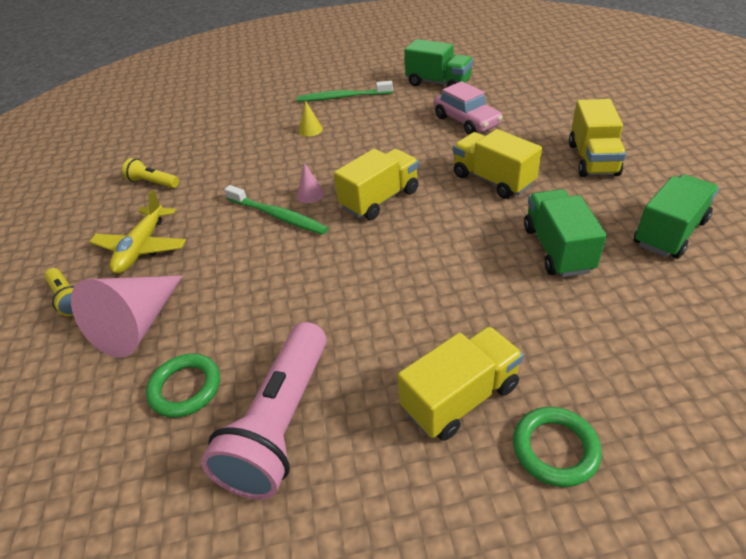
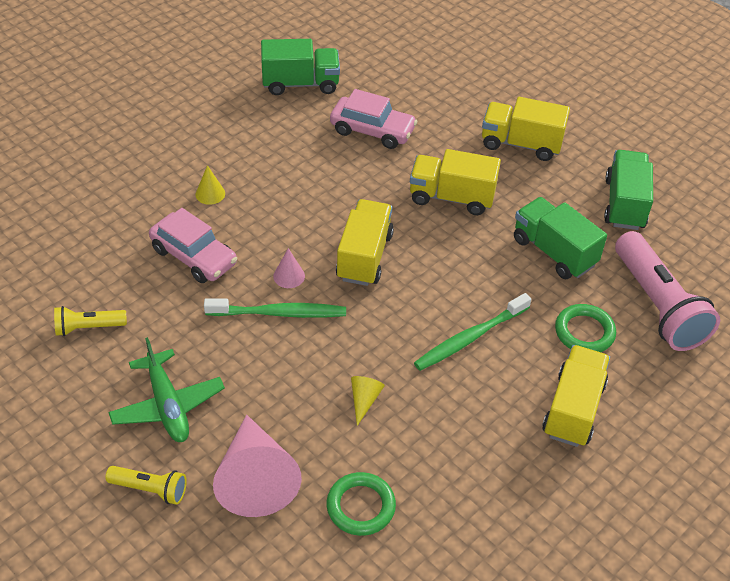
camera: 40 degrees left, 5 degrees up
(142, 247) = (167, 405): yellow plane -> green plane
(260, 162) = (194, 256): none -> pink car
(275, 303) = (364, 400): none -> yellow cone
(281, 423) = (464, 492): pink flashlight -> pink flashlight (658, 305)
(342, 97) = (205, 135): green toothbrush -> green toothbrush (470, 338)
(555, 449) = (656, 414): green ring -> green ring (584, 332)
(592, 159) = (521, 144): yellow truck -> yellow truck turned 135 degrees clockwise

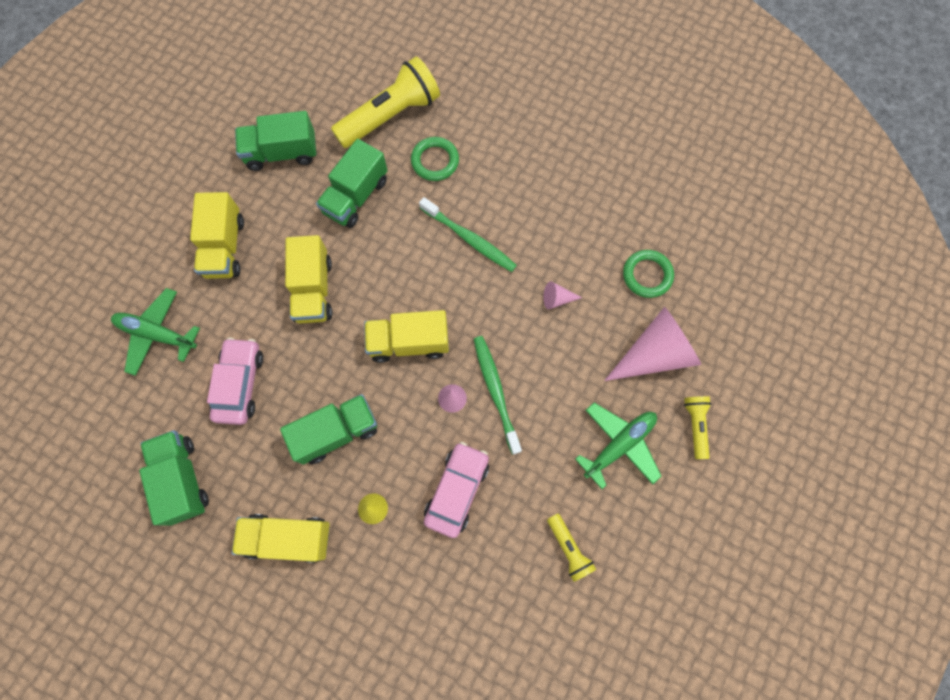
camera: 105 degrees left, 25 degrees up
(295, 184) = (336, 432): none -> green truck
(364, 400) = (557, 299): yellow cone -> pink cone
(443, 88) = (157, 334): none -> green plane
(573, 409) = (510, 157): yellow truck -> yellow truck (288, 537)
(658, 305) = (390, 115): pink flashlight -> yellow flashlight

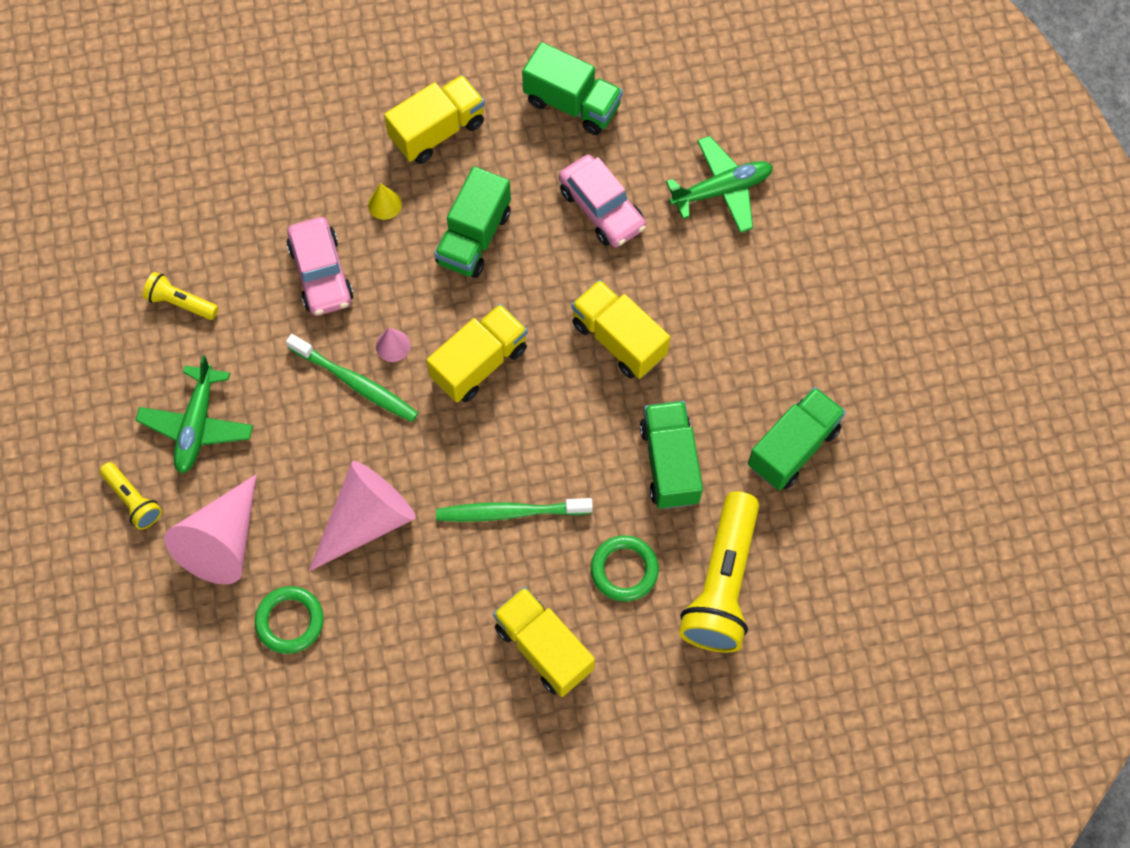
camera: 140 degrees right, 5 degrees down
(225, 247) = (746, 310): yellow truck -> yellow truck (543, 648)
(557, 299) = (366, 520): pink cone -> pink cone, size x2.32

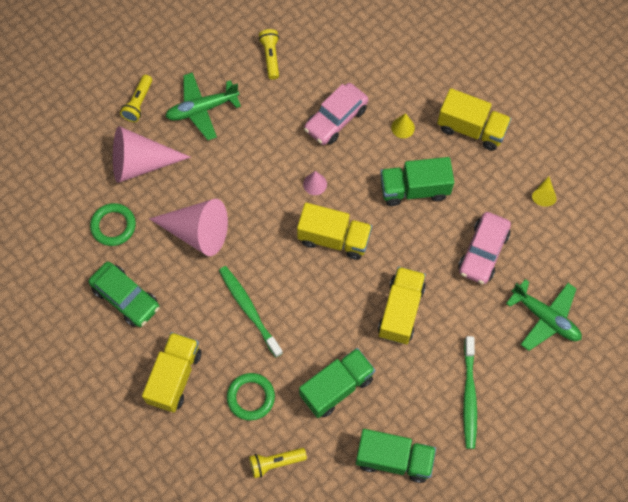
camera: 60 degrees right, 0 degrees up
(356, 383) = (278, 177): green toothbrush -> green toothbrush (469, 396)
(401, 655) = (126, 298): none -> green car
(572, 104) = (543, 195): green truck -> yellow cone
(722, 584) = (275, 463): yellow flashlight -> yellow flashlight, size x0.49

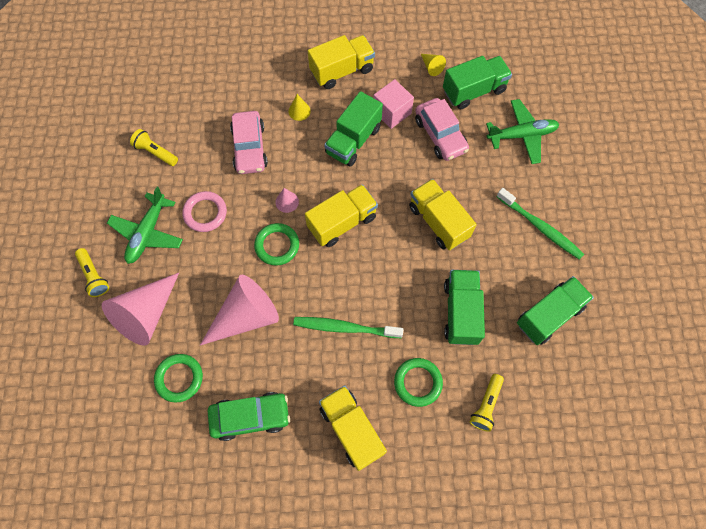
camera: 50 degrees left, 0 degrees up
(253, 134) = (205, 213): none -> pink ring
(272, 207) = (277, 245): none -> green ring
(469, 198) = (392, 112): none -> pink cube
(552, 246) = (474, 91): none -> green truck

